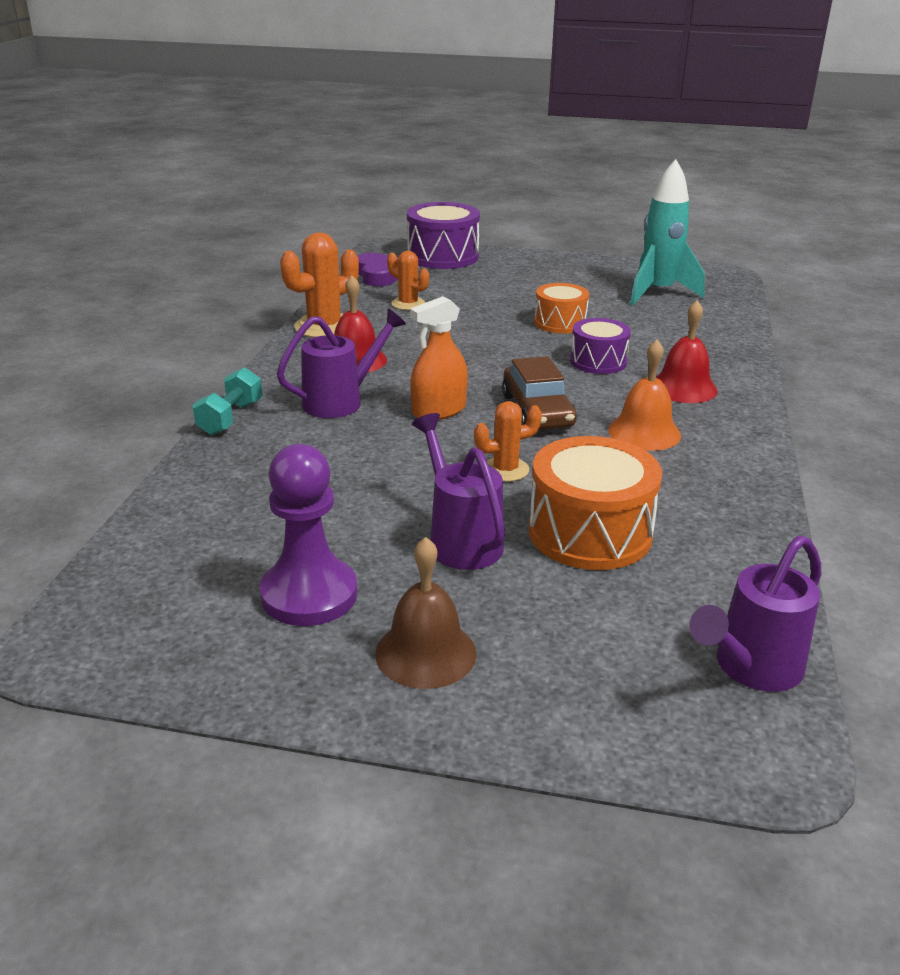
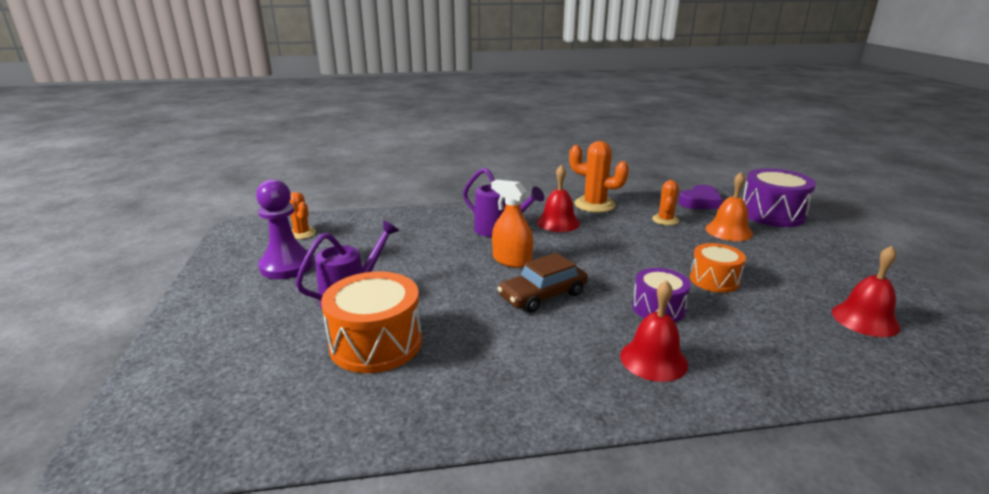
camera: 70 degrees right, 5 degrees down
(230, 418) = (455, 209): turquoise dumbbell -> none
(425, 653) = (235, 307): brown bell -> none
(505, 470) = (446, 297): orange cactus -> orange cactus (302, 233)
(644, 432) = (545, 348): orange bell -> orange bell (728, 231)
(658, 293) = (865, 319): turquoise rocket -> red bell
(751, 668) = (212, 440): purple watering can -> none

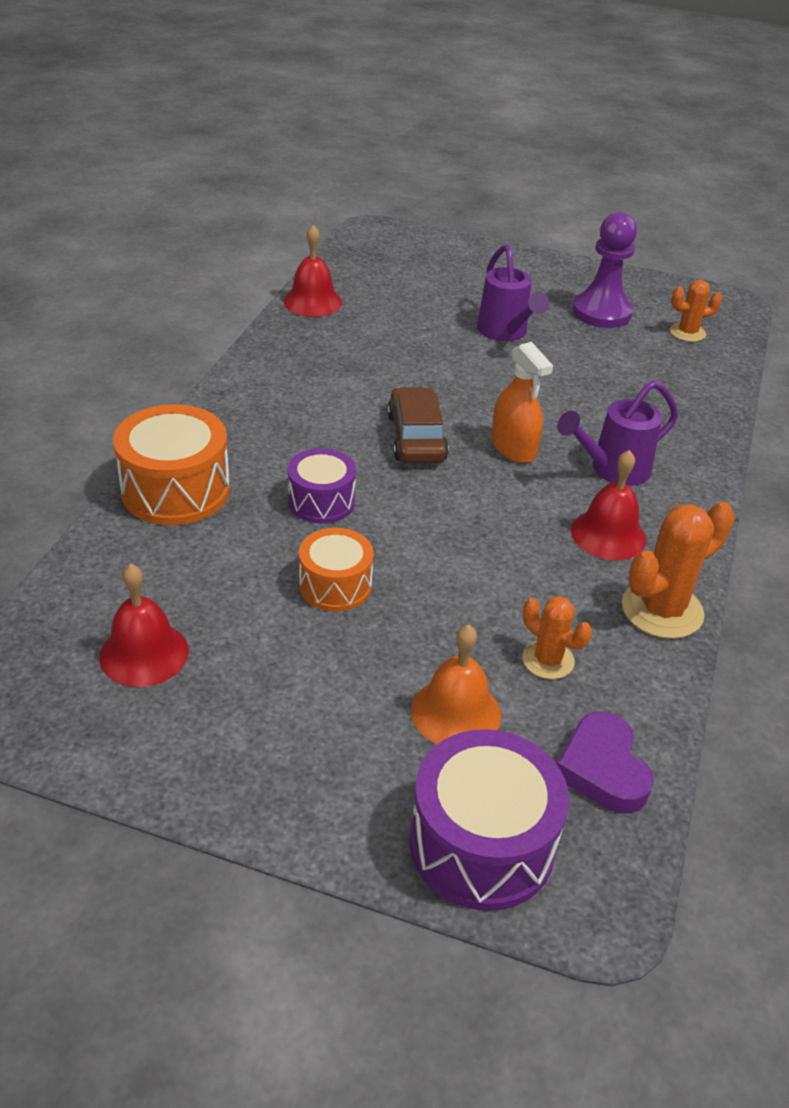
camera: 115 degrees right, 15 degrees up
(376, 343) = (414, 328): orange drum -> orange drum (176, 490)
(512, 260) = (513, 448): orange spray bottle -> orange spray bottle turned 90 degrees clockwise
(653, 359) = (251, 451): red bell -> red bell (312, 302)

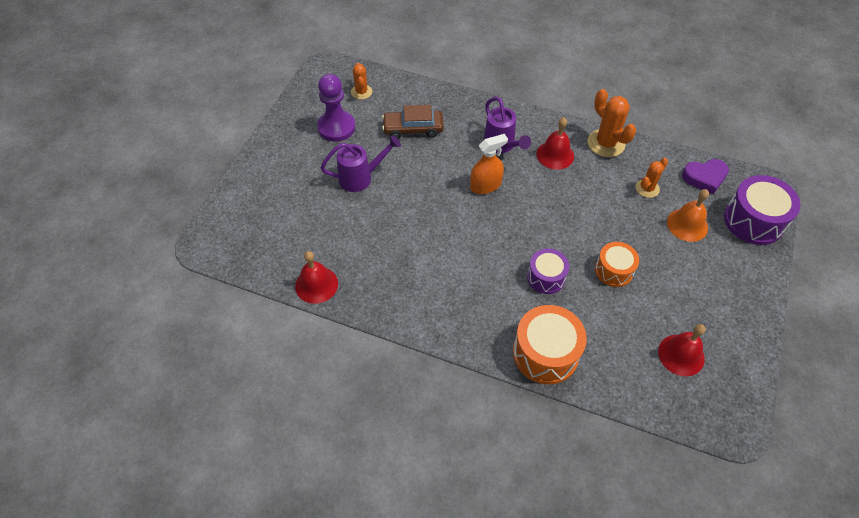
camera: 85 degrees left, 15 degrees up
(416, 437) = (479, 230): brown car -> brown car (413, 129)

